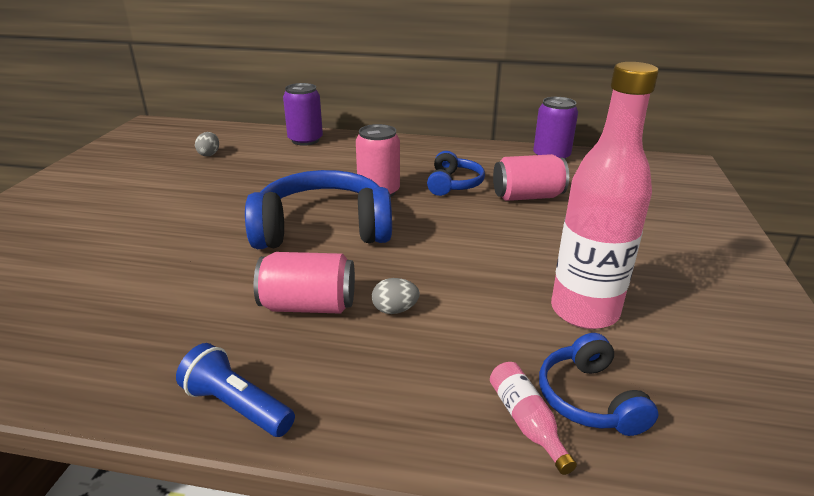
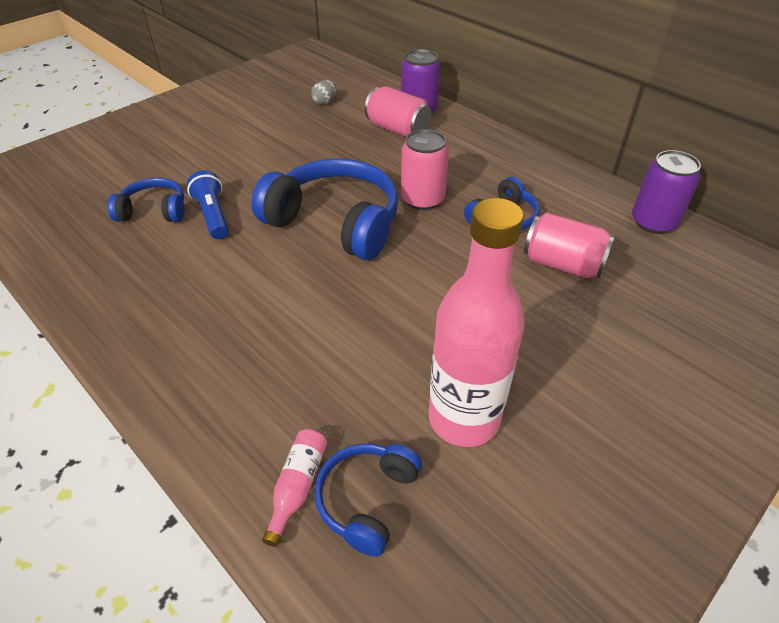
camera: 35 degrees right, 15 degrees up
(112, 283) = (154, 211): none -> blue headphones
(237, 406) = (135, 355): blue flashlight -> blue flashlight (213, 215)
(308, 306) = (253, 295): pink can -> pink can (397, 129)
(395, 310) = (309, 331): grey egg -> none

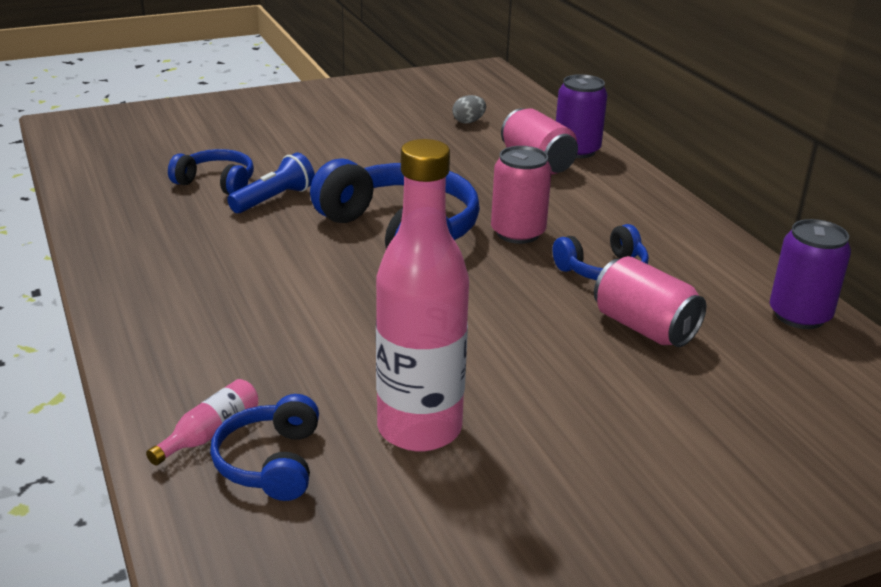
camera: 20 degrees right, 15 degrees down
(213, 215) = (274, 199): blue flashlight -> blue flashlight turned 45 degrees clockwise
(367, 500) = (270, 462): blue headphones -> blue headphones turned 45 degrees counterclockwise

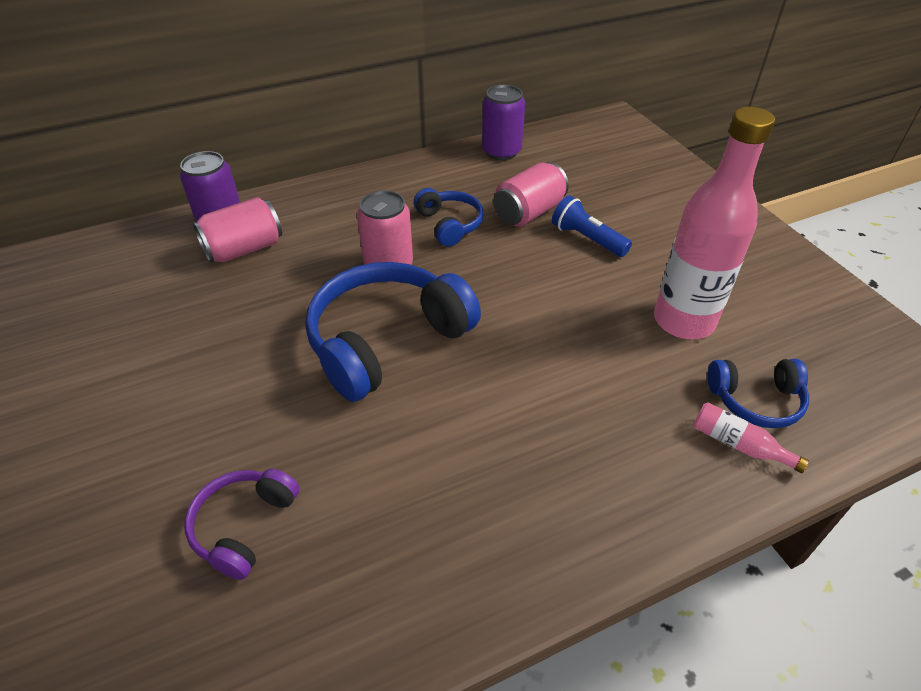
camera: 90 degrees left, 15 degrees up
(217, 183) = (244, 526): blue headphones -> purple headphones
(274, 199) = (301, 455): blue flashlight -> blue flashlight (587, 239)
(468, 121) = (121, 294): grey egg -> none

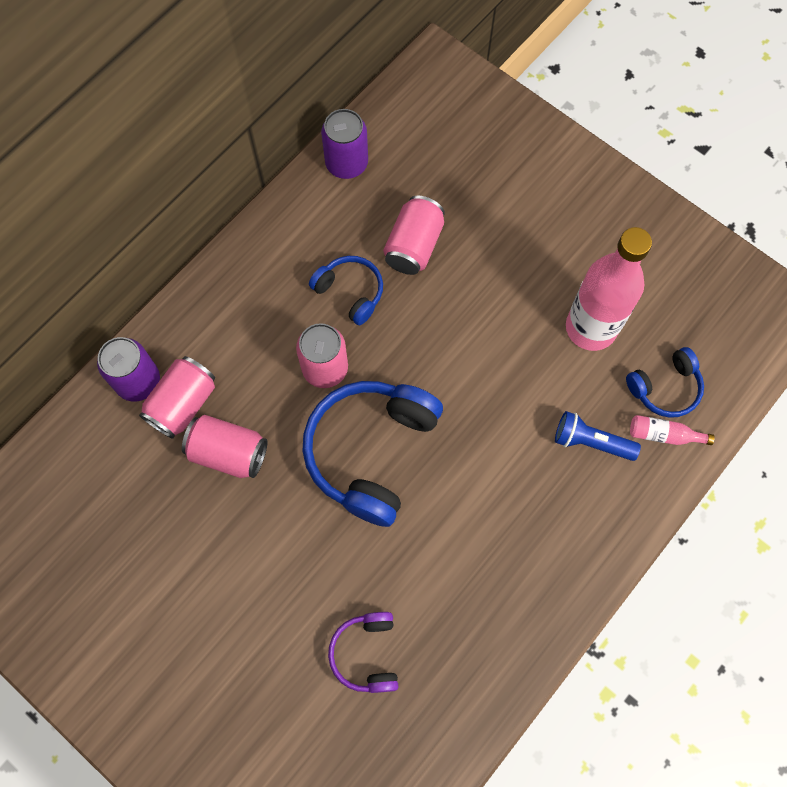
camera: 25 degrees left, 25 degrees up
(252, 294) = (228, 453): none -> pink can
(587, 239) = (479, 260): blue flashlight -> blue flashlight (591, 442)

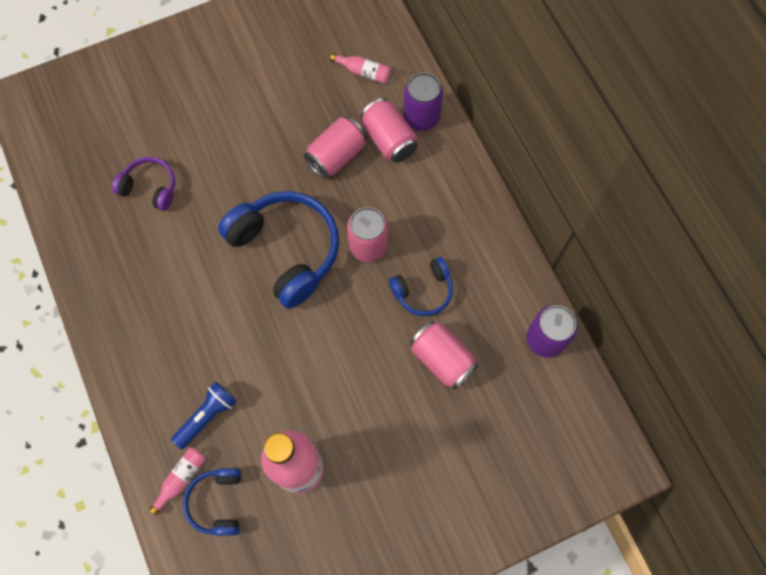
camera: 115 degrees right, 0 degrees up
(100, 474) = (363, 72): none -> pink bottle

